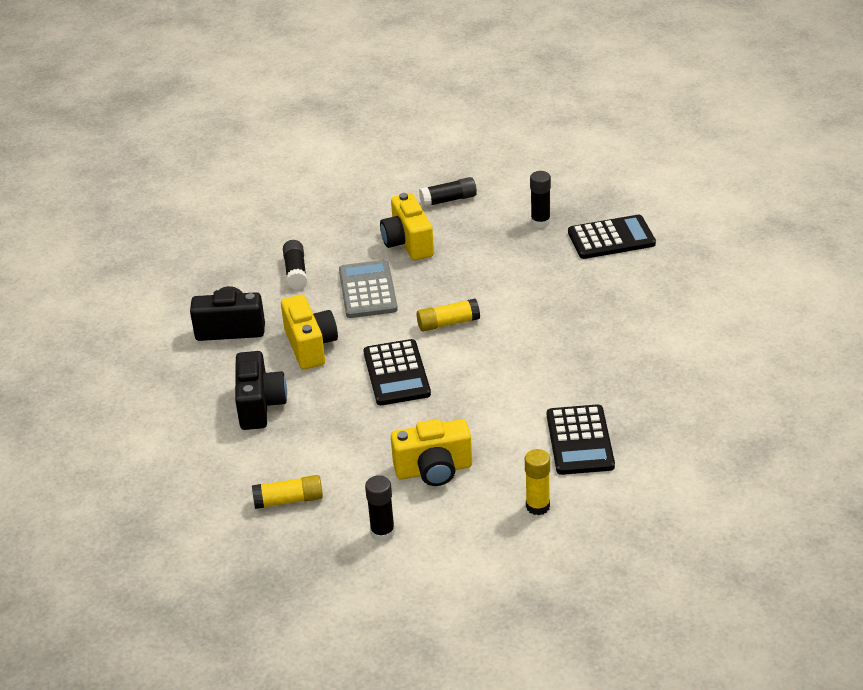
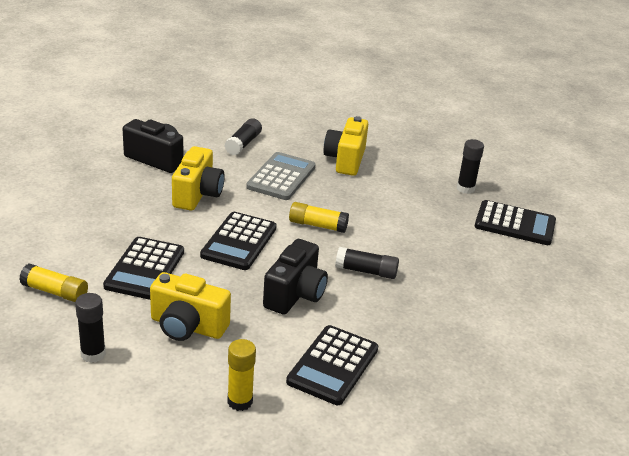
camera: 25 degrees right, 5 degrees down
(260, 405) = (115, 216): black camera -> black camera (295, 294)
(343, 440) = (145, 269): none -> black calculator
(448, 200) = (406, 145): black glue stick -> black glue stick (366, 271)

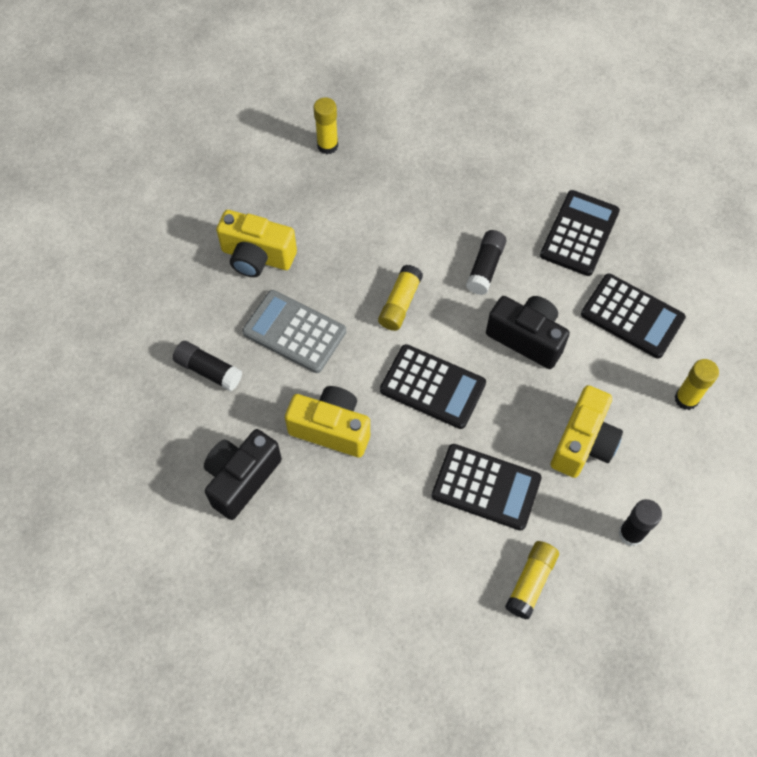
camera: 80 degrees left, 30 degrees up
(465, 188) = (327, 146): black glue stick -> yellow glue stick
(515, 224) = (399, 116): black calculator -> black calculator (579, 233)

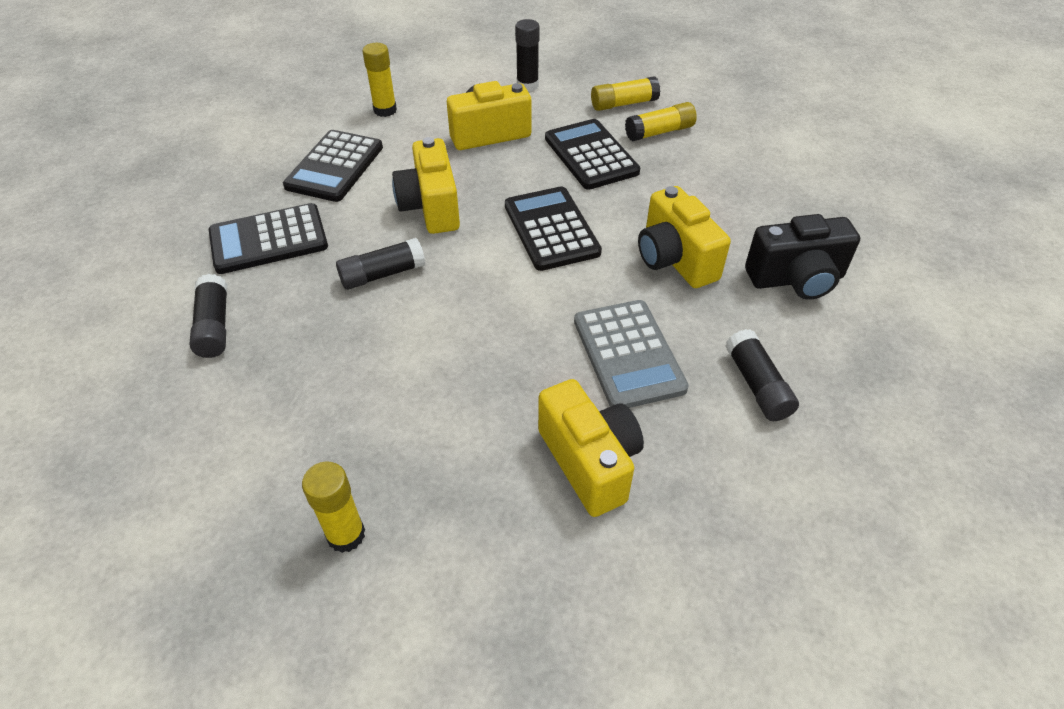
camera: 135 degrees left, 15 degrees down
(400, 303) = (496, 303): yellow glue stick -> yellow glue stick (659, 132)
(521, 169) = (214, 326): none -> black glue stick
(526, 338) = (431, 207): black camera -> yellow camera
(632, 316) = (335, 167): black calculator -> black calculator turned 150 degrees counterclockwise

